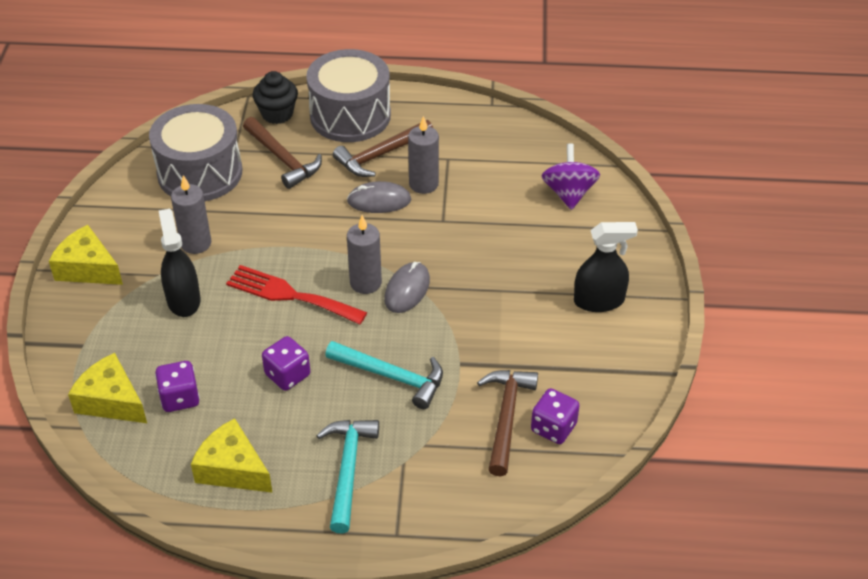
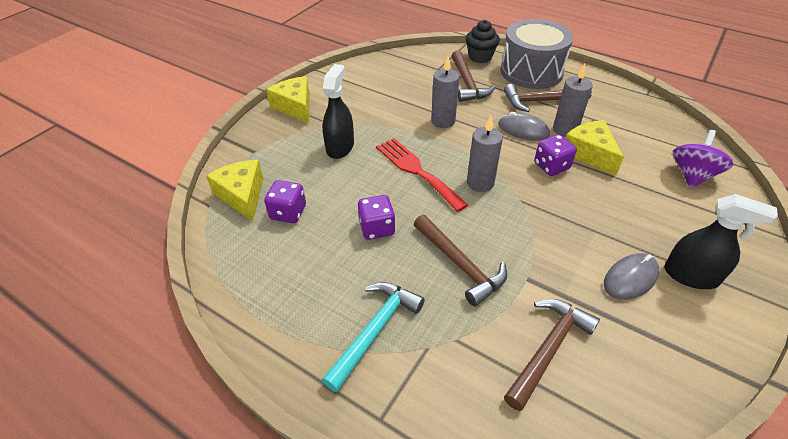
camera: 30 degrees right, 0 degrees up
(196, 243) = (374, 115): grey candle -> grey candle (443, 121)
(200, 173) = (406, 75): grey drum -> none
(232, 469) = (285, 285): yellow cheese -> yellow cheese (589, 154)
(392, 376) = (460, 265): turquoise hammer -> brown hammer
(407, 290) = (511, 200): grey mouse -> grey mouse (630, 278)
(553, 428) = (594, 383): purple dice -> purple dice (551, 166)

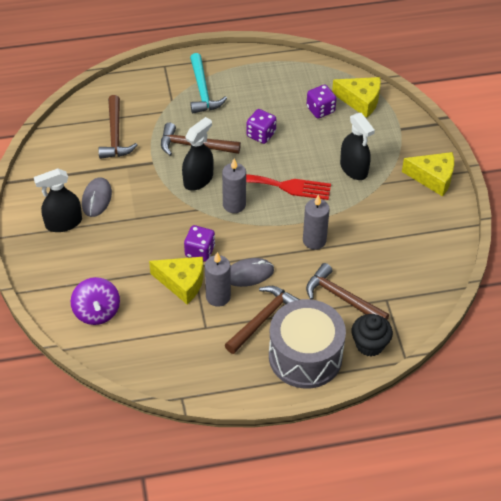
camera: 135 degrees right, 5 degrees up
(492, 226) = (198, 179): none -> black spray bottle

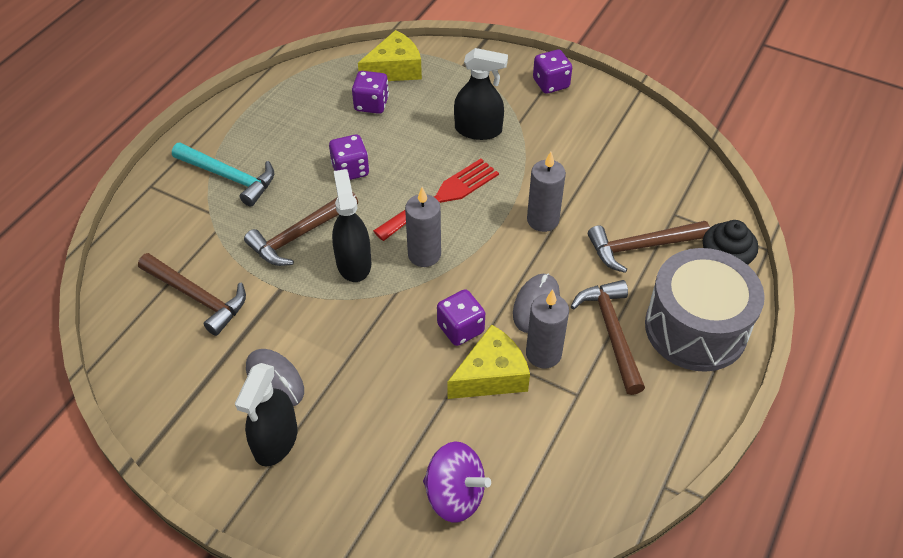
camera: 50 degrees left, 0 degrees up
(433, 178) = (551, 83): yellow cheese -> purple dice

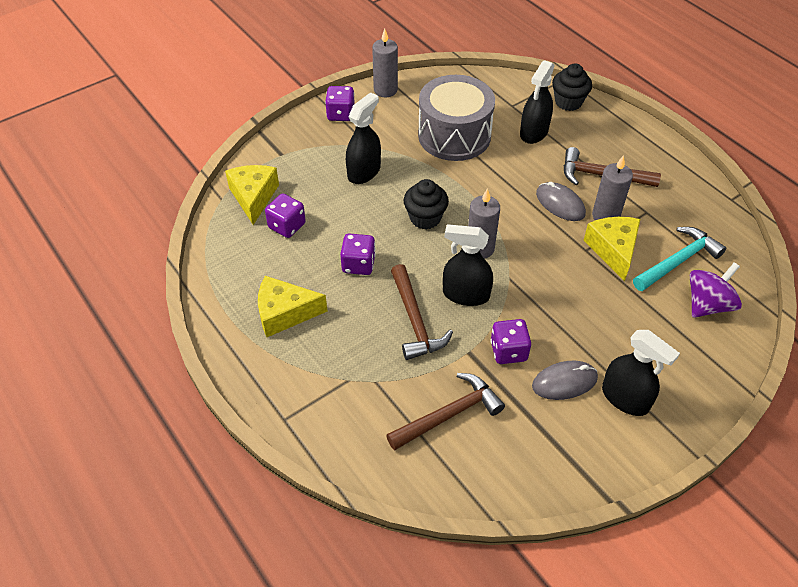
camera: 65 degrees left, 0 degrees up
(229, 177) = (313, 352): turquoise hammer -> turquoise hammer (678, 261)
(265, 142) = (285, 313): none -> yellow cheese
(442, 197) = (425, 218): red fork -> black cupcake
(460, 328) = (563, 252): purple dice -> purple dice (508, 351)
(542, 220) = (481, 171): grey candle -> grey candle (385, 90)
(641, 247) = (534, 132): brown hammer -> black spray bottle
(695, 328) = (615, 136): grey drum -> grey drum (454, 135)

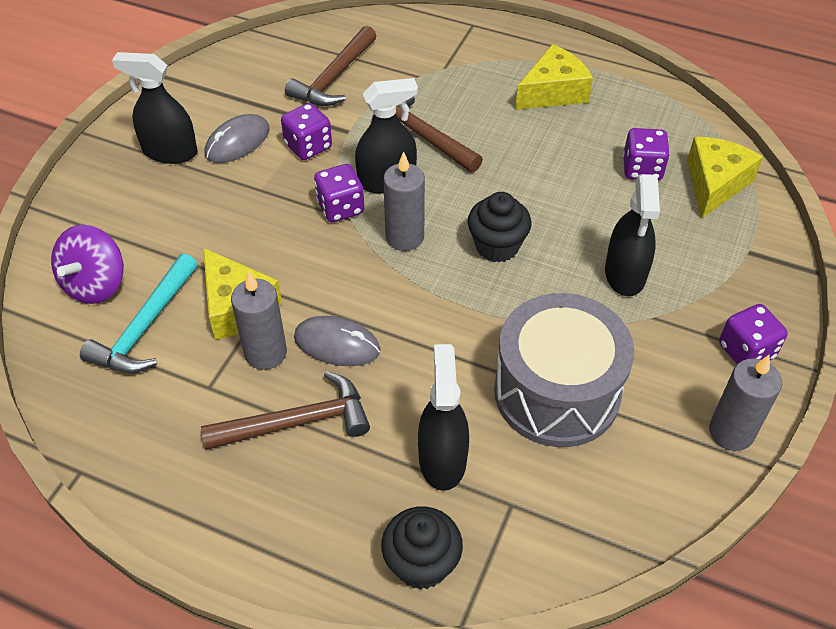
camera: 150 degrees right, 0 degrees up
(253, 197) = (715, 184): yellow cheese -> yellow cheese turned 120 degrees counterclockwise
(358, 264) = (526, 163): purple dice -> purple dice (340, 208)

